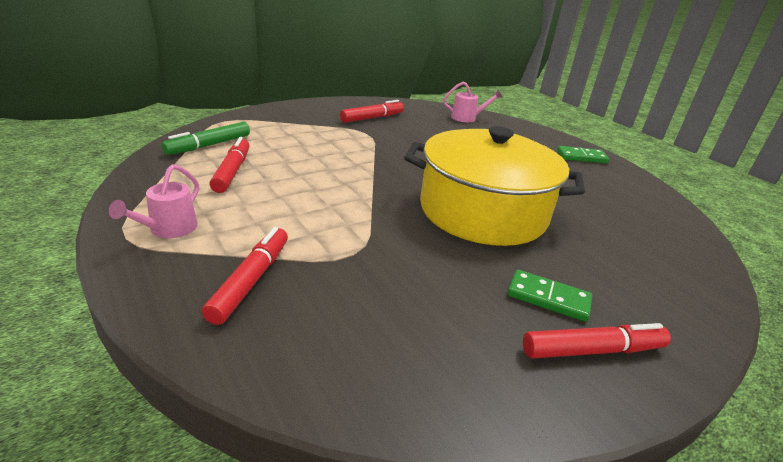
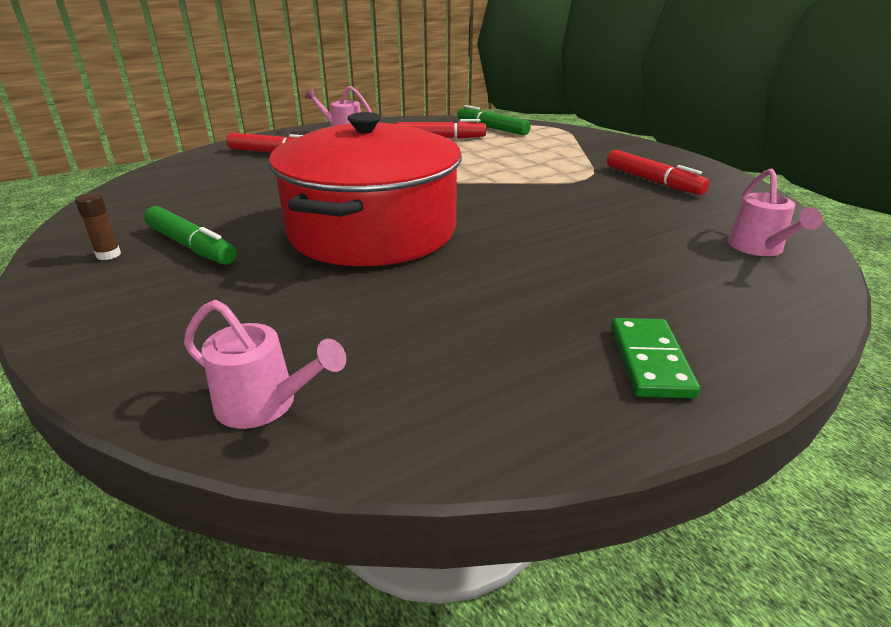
camera: 95 degrees right, 0 degrees up
(482, 212) = (372, 231): yellow pot -> red pot
(548, 298) = (191, 246): green domino -> green marker
(592, 350) = (108, 255): red marker -> brown glue stick
(686, 239) = (266, 404): none -> pink watering can

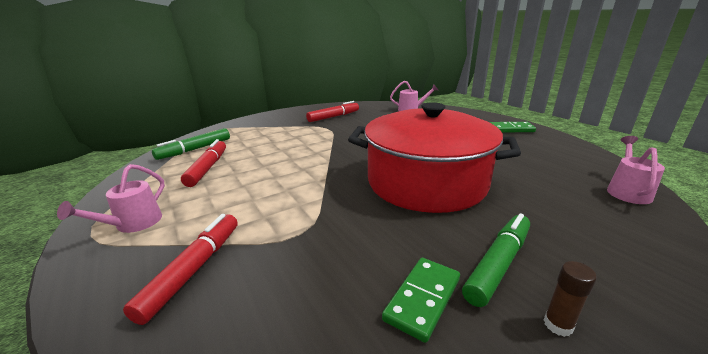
camera: 90 degrees left, 5 degrees down
(182, 213) = (422, 299): none -> green domino

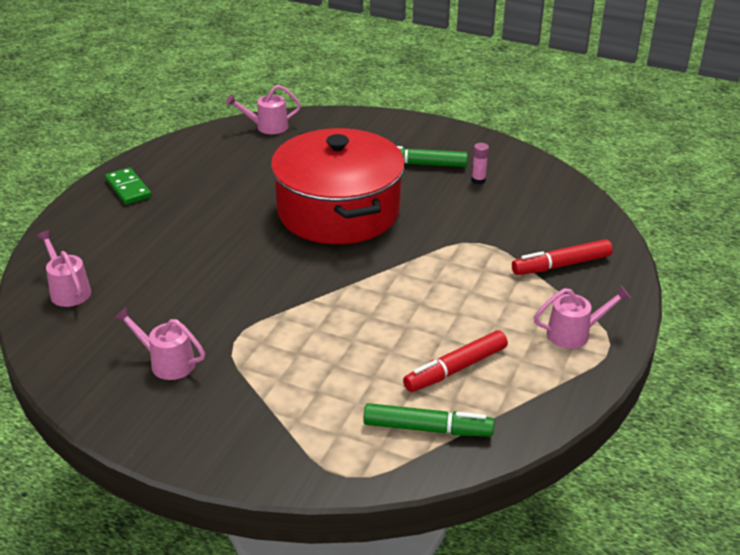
camera: 125 degrees left, 10 degrees up
(333, 117) = (166, 362): red marker -> pink watering can
(422, 299) = (478, 180): green domino -> pink glue stick
(558, 325) = (450, 145): brown glue stick -> none

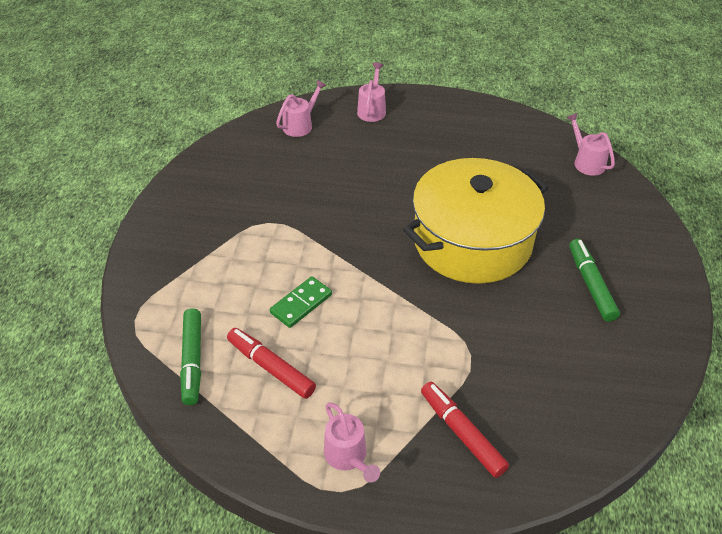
camera: 75 degrees right, 10 degrees up
(128, 188) = (440, 113): green domino -> green domino (301, 304)
(166, 362) = (236, 195): pink watering can -> pink watering can (372, 109)
(338, 211) = (472, 241): red pot -> yellow pot
(478, 180) = (587, 337): pink glue stick -> none

